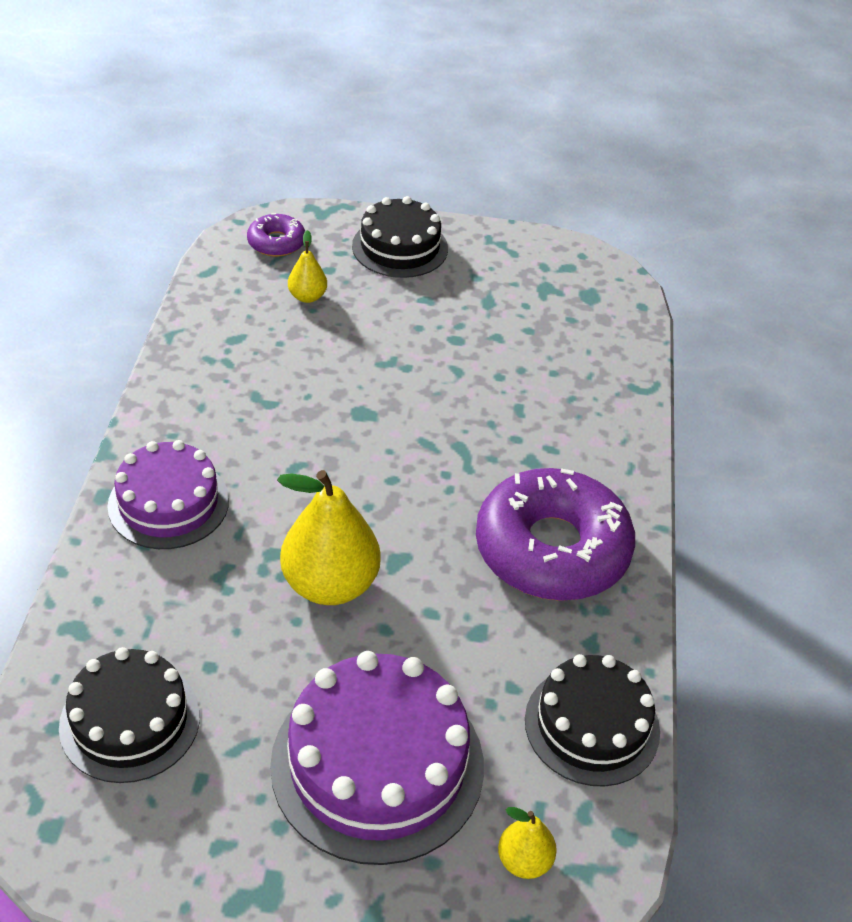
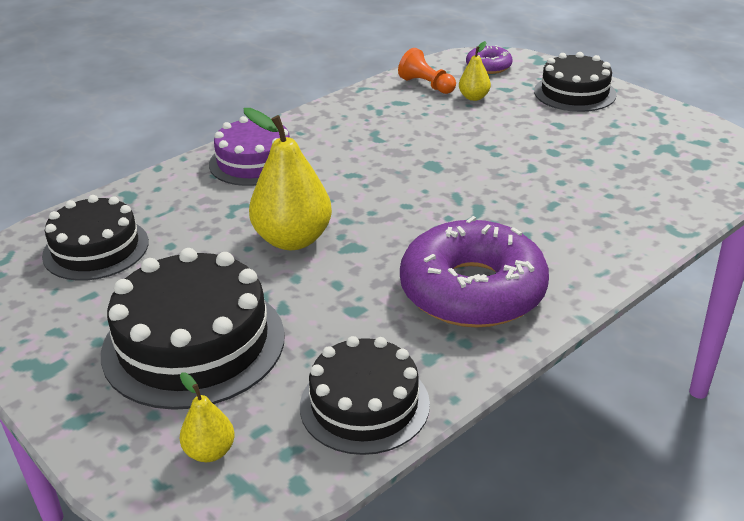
camera: 45 degrees right, 10 degrees down
(239, 299) = (426, 85): none -> orange pawn
(377, 764) = (193, 343): purple cake -> black cake

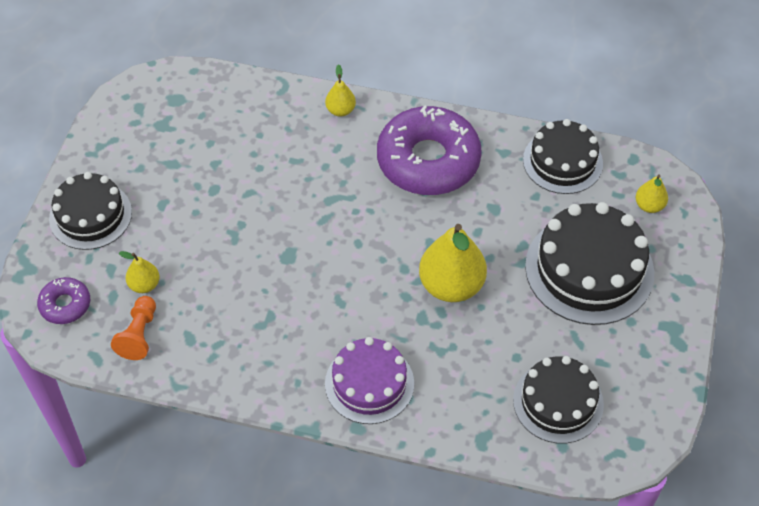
camera: 125 degrees left, 20 degrees up
(608, 257) = (340, 110): none -> yellow pear

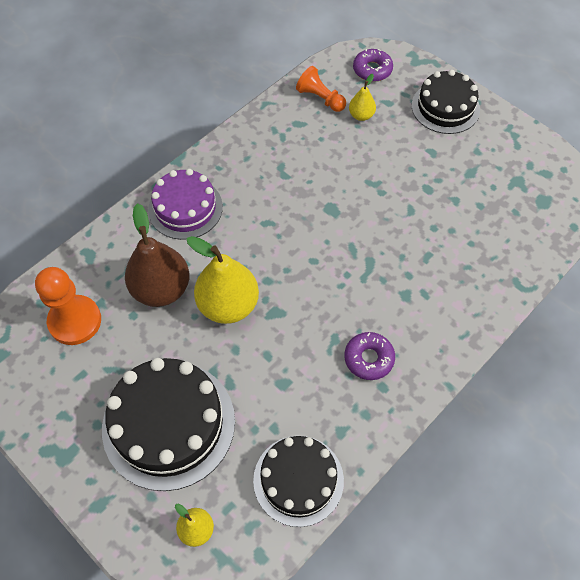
camera: 120 degrees right, 5 degrees up
(340, 110) = (468, 317): yellow pear -> none
(428, 160) = (369, 359): purple donut -> purple donut, size x0.46
(474, 349) = (161, 289): none -> brown pear
(558, 402) = (75, 321): black cake -> orange pawn

